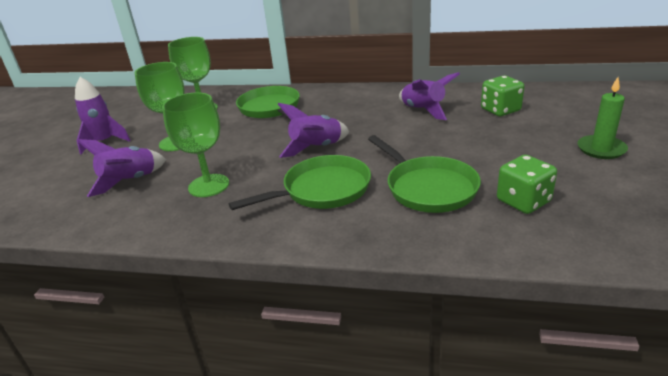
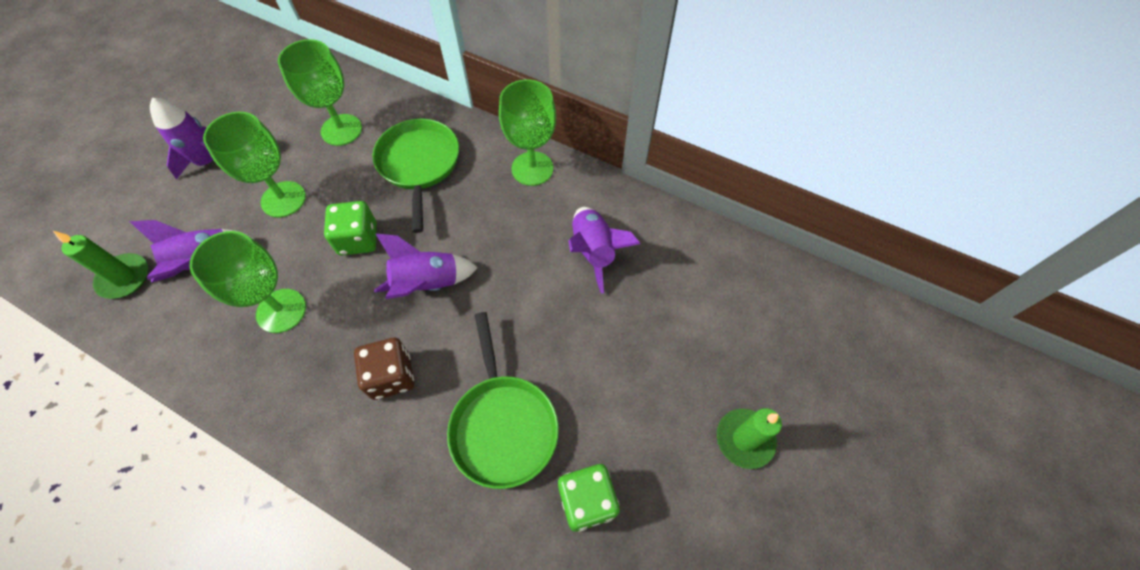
camera: 15 degrees right, 30 degrees up
(59, 204) = (124, 278): none -> green candle
(322, 190) = (391, 376): green pan -> brown dice
(352, 93) = (532, 168): none -> green goblet
(500, 110) = (686, 293): green dice -> green dice (358, 239)

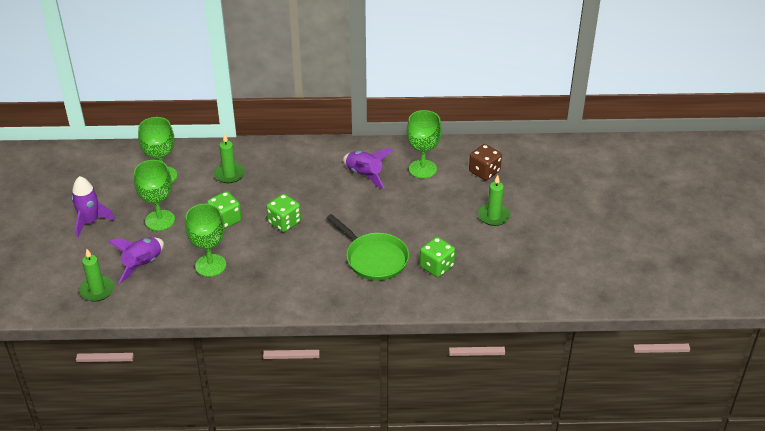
camera: 30 degrees left, 20 degrees down
(391, 376) = (299, 265): brown dice -> brown dice (484, 172)
(419, 165) = (229, 174): green pan -> green candle
(427, 284) = (284, 222): purple rocket -> green dice
(532, 168) = (299, 152): green goblet -> green goblet (422, 169)

